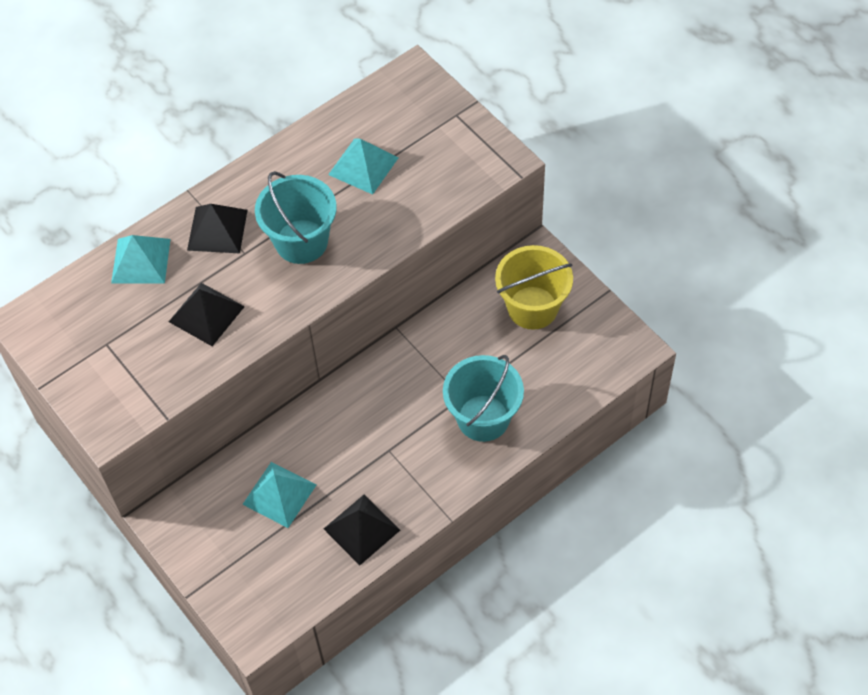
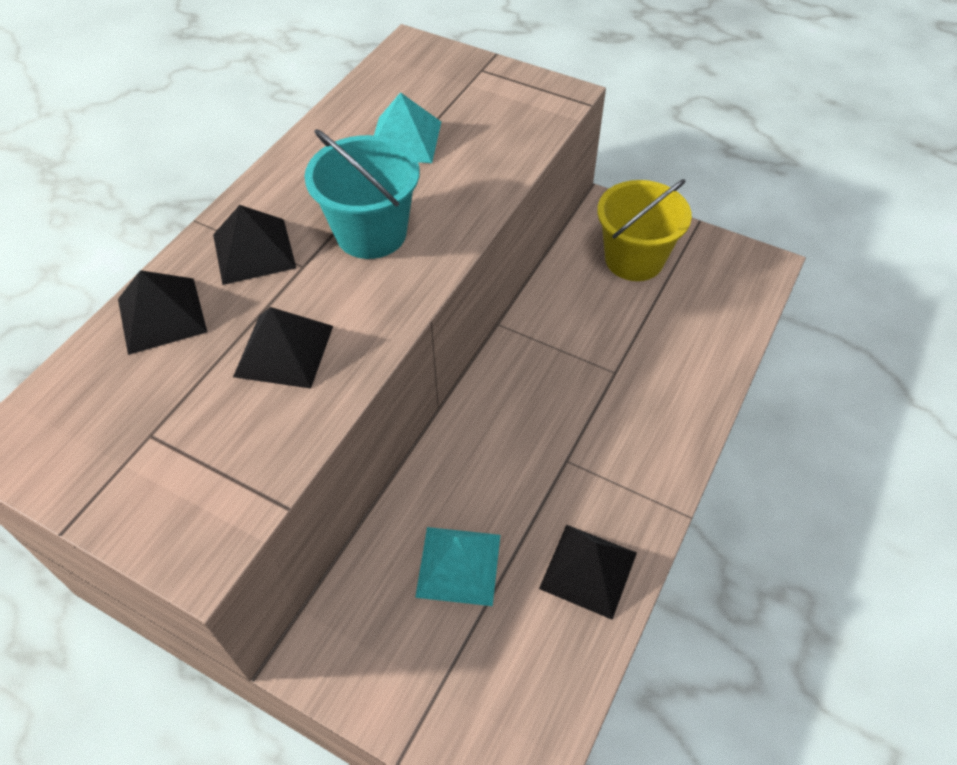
camera: 25 degrees left, 5 degrees down
(141, 261) = (161, 315): turquoise pyramid -> black pyramid
(483, 418) = (653, 386): turquoise bucket -> none

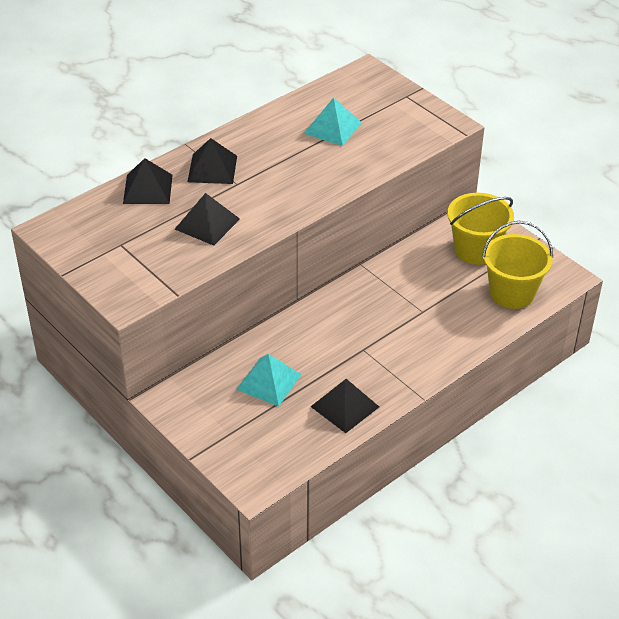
camera: 20 degrees right, 10 degrees down
(371, 233) = (285, 176): turquoise bucket -> none
(711, 308) = (512, 293): none -> yellow bucket

